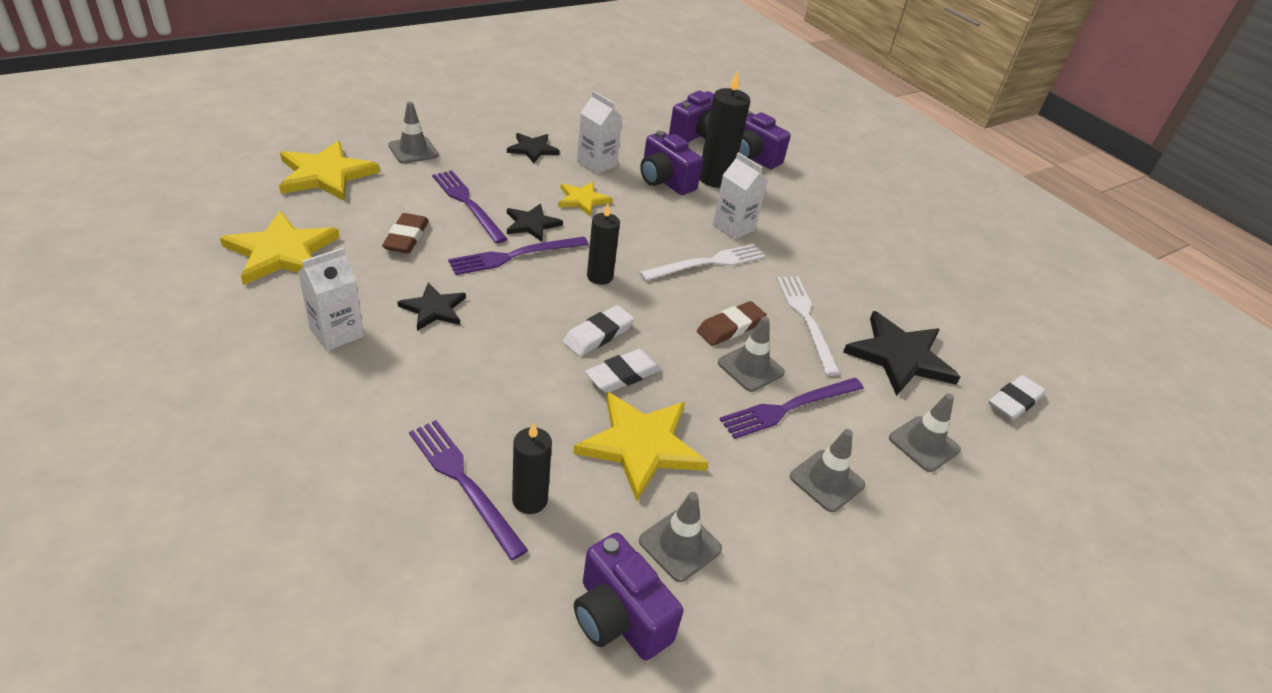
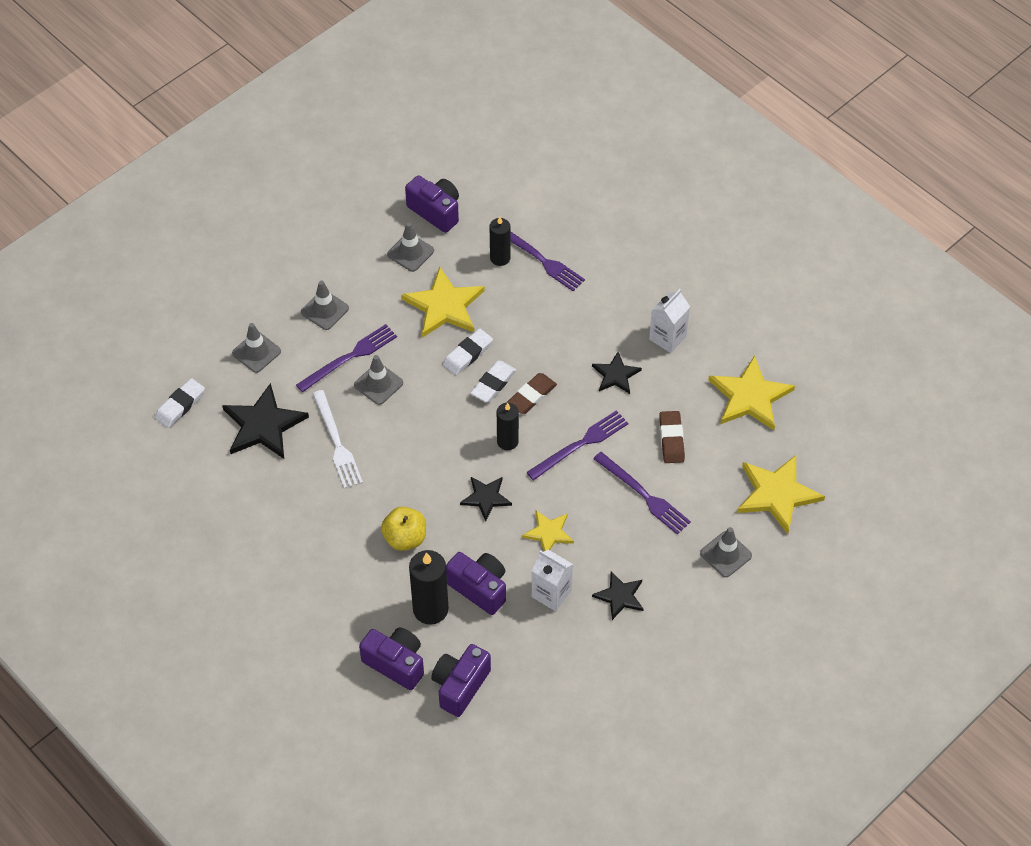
camera: 175 degrees right, 15 degrees up
(531, 224) = (581, 486): black star -> black star (486, 497)
(707, 263) = (423, 483): white fork -> none
(730, 327) = (396, 418): brown eraser -> brown eraser (532, 396)
(733, 227) = (405, 538): white carton -> yellow apple

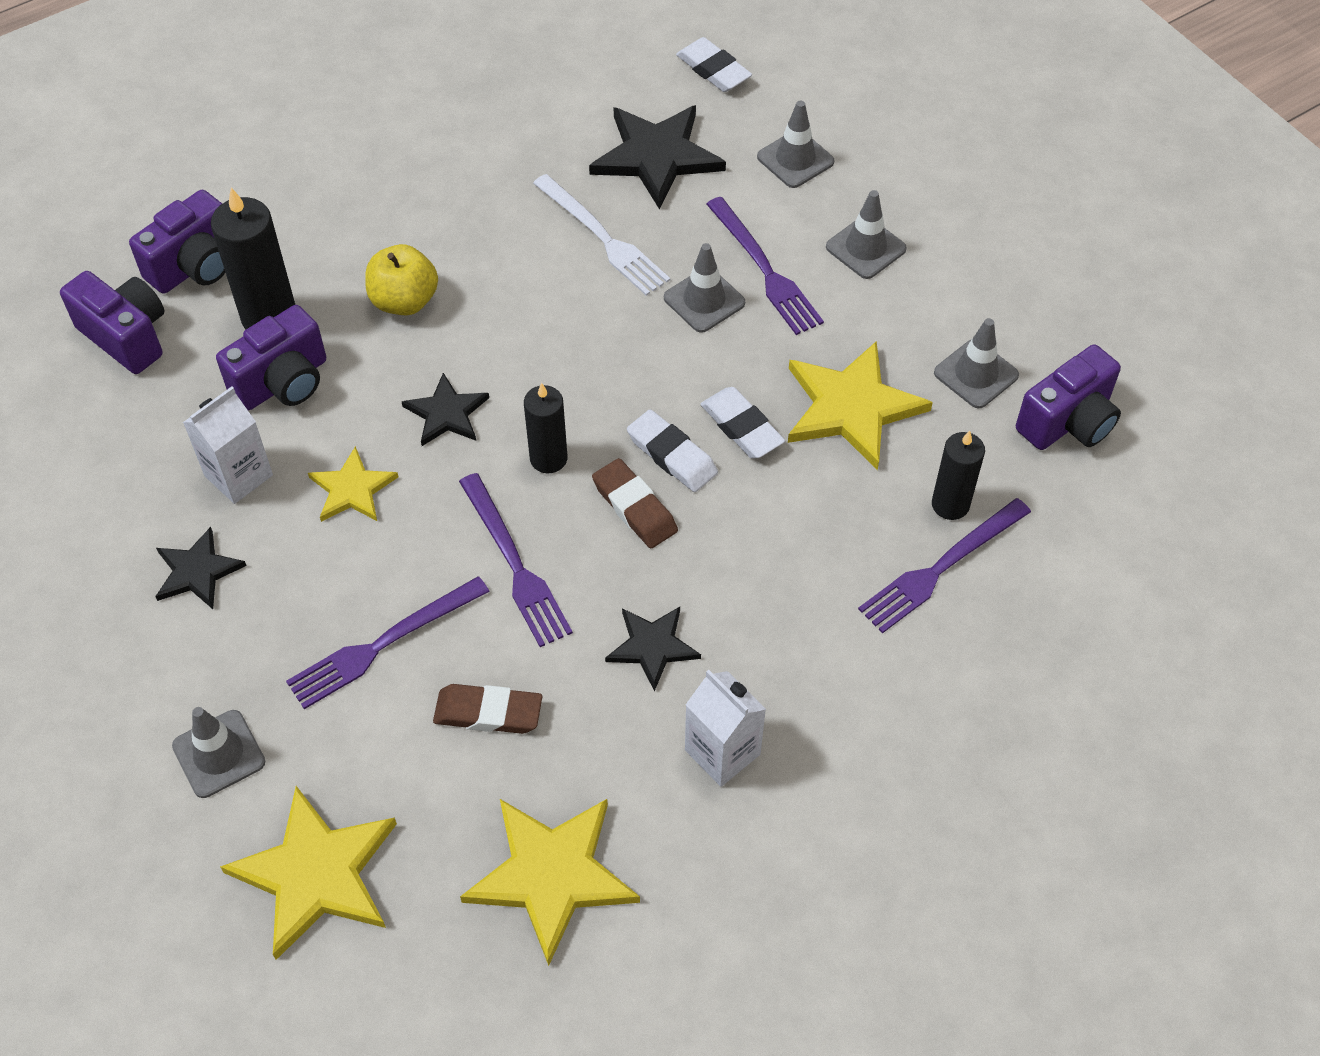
camera: 100 degrees right, 0 degrees up
(337, 442) = (603, 238): white fork -> white fork turned 120 degrees counterclockwise

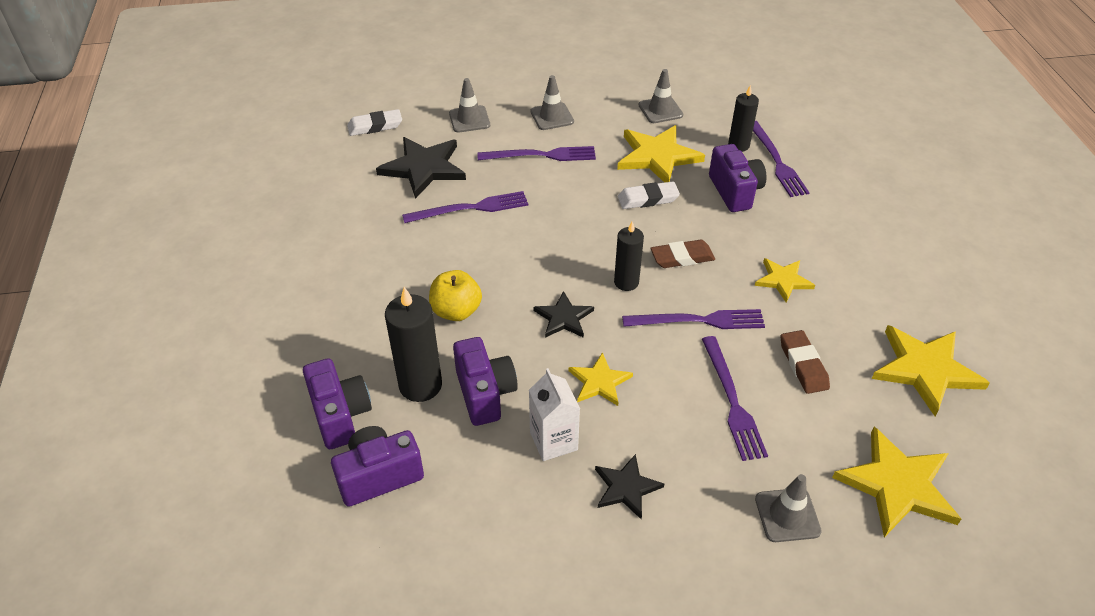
camera: 65 degrees left, 10 degrees down
(488, 712) = (803, 365): brown eraser -> brown eraser turned 45 degrees counterclockwise
(603, 238) = (470, 208): white fork -> purple fork
(652, 646) = (783, 280): black star -> yellow star
(672, 455) = (652, 231): white eraser -> none
(704, 300) = (547, 184): grey traffic cone -> none
(722, 752) = (863, 275): white carton -> none
(1068, 422) = (707, 93): purple camera -> purple camera (735, 191)

